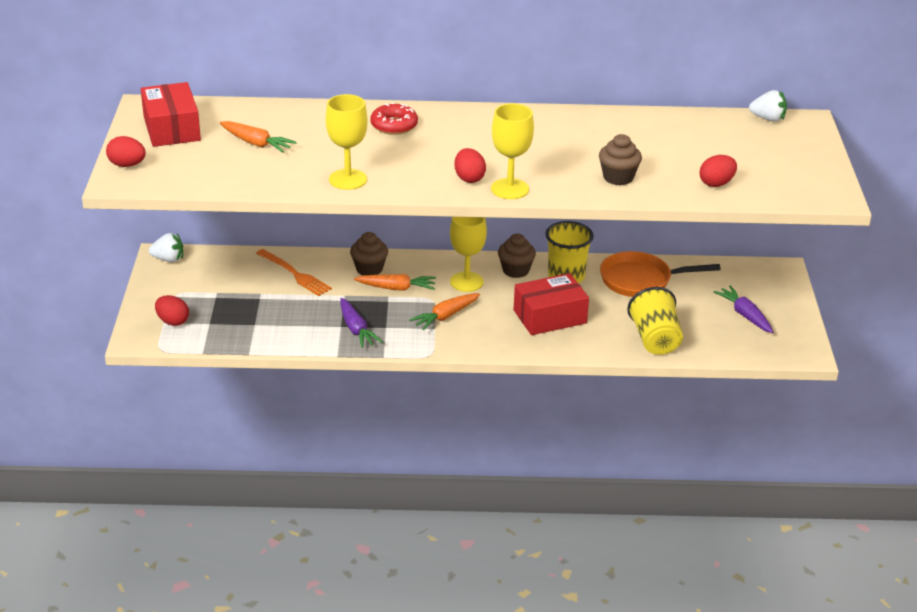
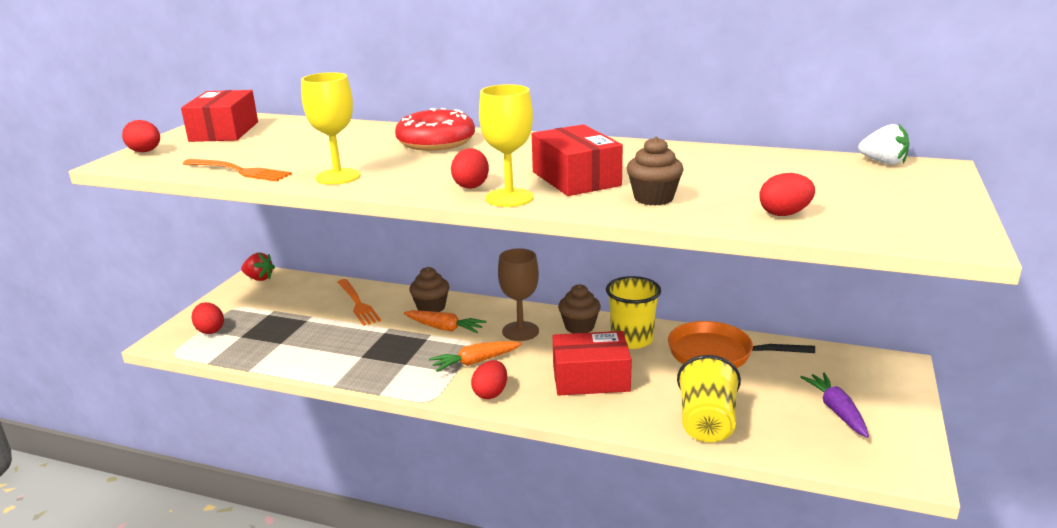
camera: 20 degrees right, 10 degrees down
(168, 259) = (259, 278): white strawberry -> red strawberry
(251, 181) = (239, 171): none -> orange fork
(256, 143) = (285, 145): orange carrot -> none
(356, 329) = (374, 362): purple carrot -> none
(394, 125) = (436, 142): red donut -> red donut, size x1.52
(466, 282) = (520, 331): yellow goblet -> brown goblet
(476, 342) = (490, 393): none -> red egg
(546, 161) = (575, 179): none -> red box

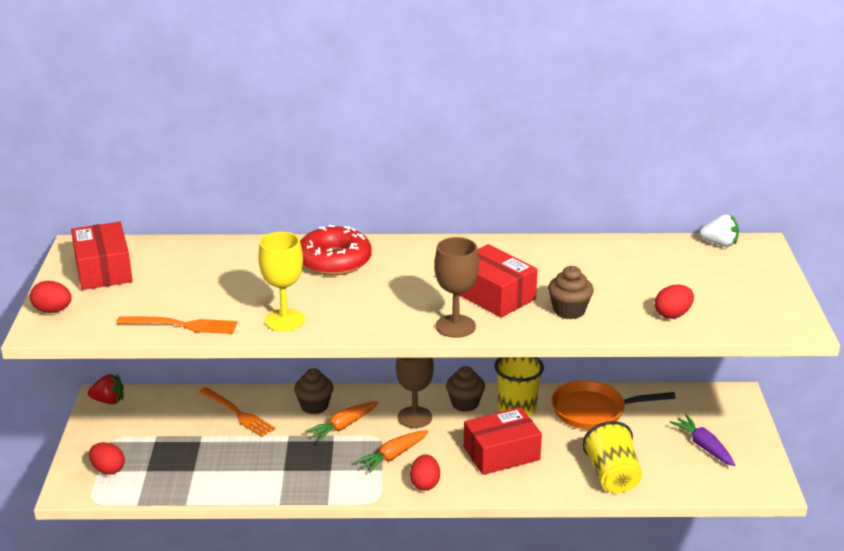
camera: 20 degrees left, 5 degrees up
(445, 328) = (343, 426): orange carrot -> orange carrot turned 135 degrees clockwise
(471, 185) = (412, 316): red egg -> none
(509, 198) = (455, 326): yellow goblet -> brown goblet

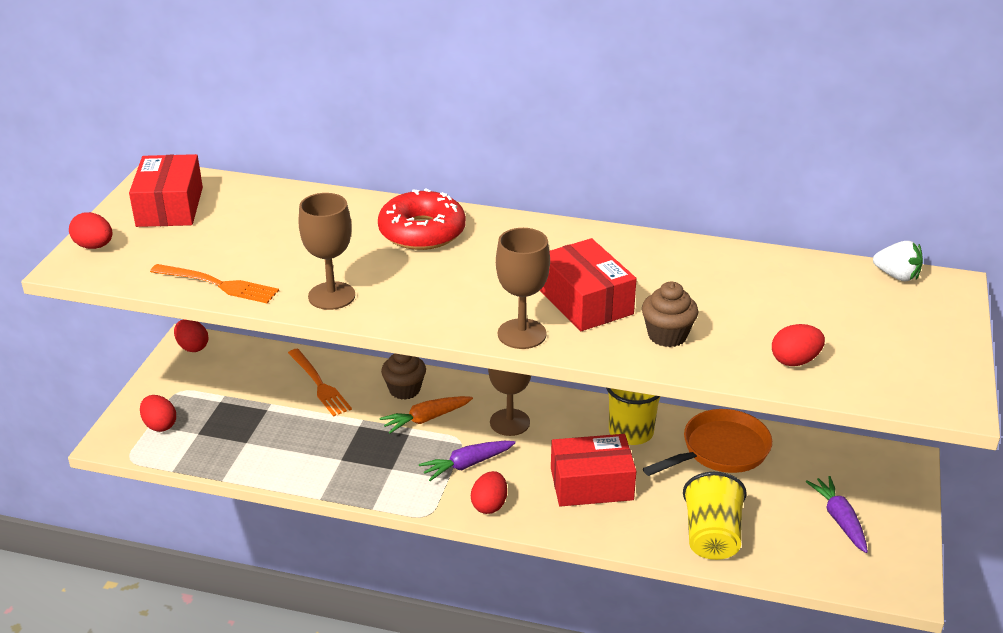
camera: 15 degrees right, 5 degrees up
(108, 401) = (192, 347): red strawberry -> red egg
(284, 320) = (331, 296): yellow goblet -> brown goblet
(392, 456) = (466, 465): orange carrot -> purple carrot
(465, 403) = (573, 415): brown cupcake -> none
(593, 411) = (720, 450): orange pan -> orange pan turned 135 degrees clockwise

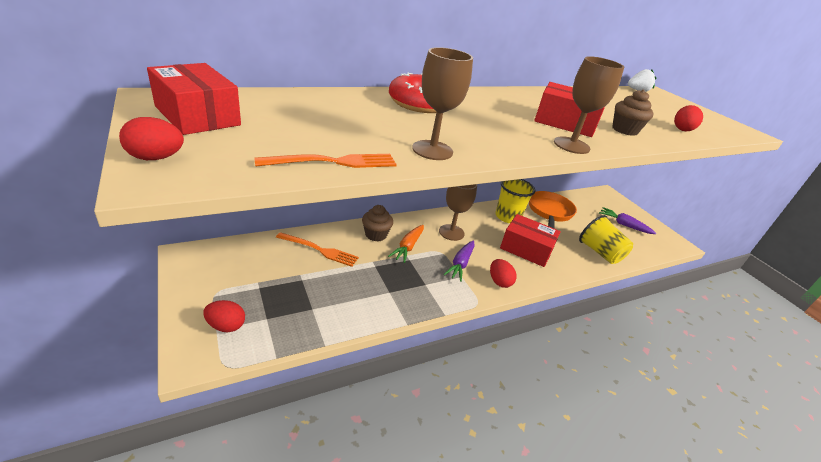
camera: 45 degrees left, 0 degrees up
(192, 347) = (193, 257): red egg -> none
(591, 484) = (526, 249): red box -> red box turned 75 degrees clockwise

